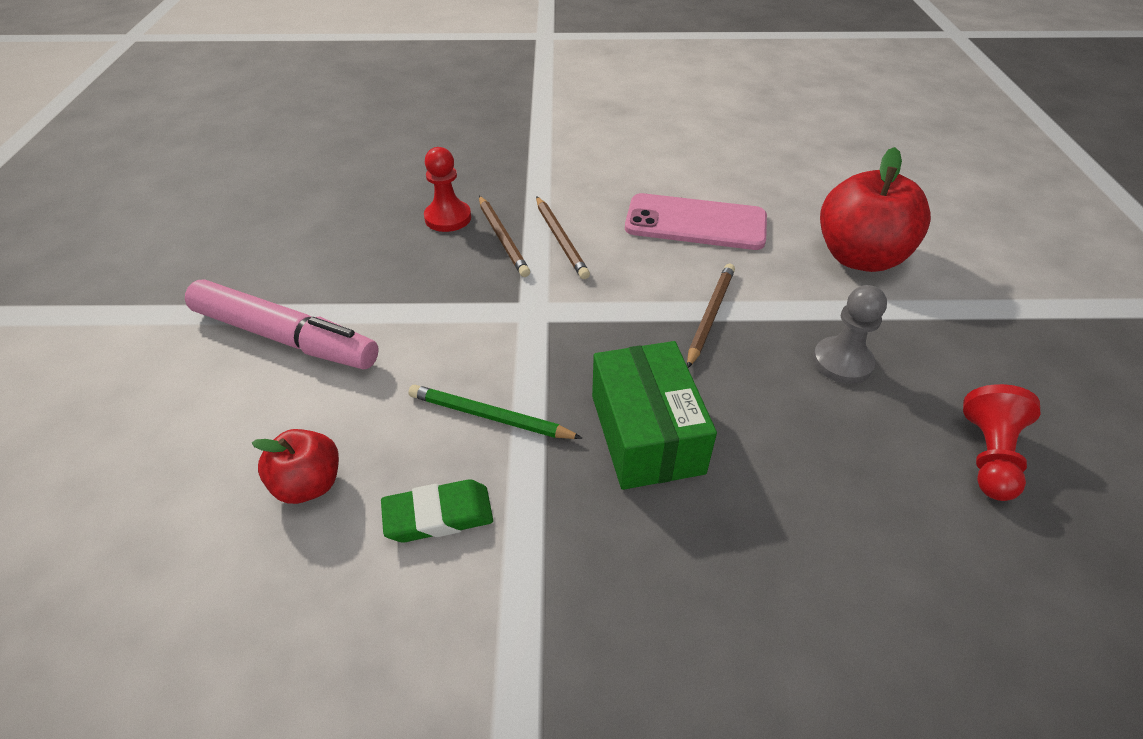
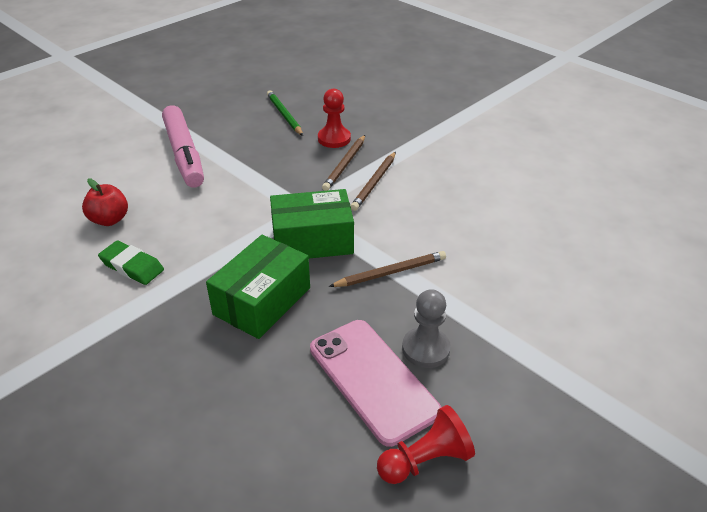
camera: 45 degrees right, 5 degrees down
(490, 416) = (210, 243): green pencil -> green pencil (284, 115)
(594, 335) = (312, 240): none -> green box
(695, 223) = (470, 220): pink phone -> pink phone (372, 380)
(859, 257) = (550, 306): red apple -> none

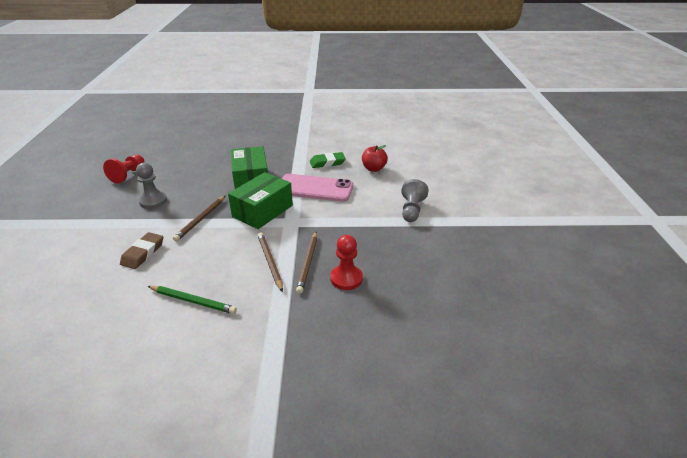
camera: 135 degrees right, 5 degrees down
(184, 154) = (412, 210): pink marker -> grey pawn
(284, 115) = (415, 275): green pencil -> green pencil (193, 301)
(345, 164) = (308, 263): brown pencil -> brown pencil turned 150 degrees counterclockwise
(372, 380) = (170, 182): pink phone -> pink phone (315, 188)
(489, 263) = (143, 253): none -> brown eraser

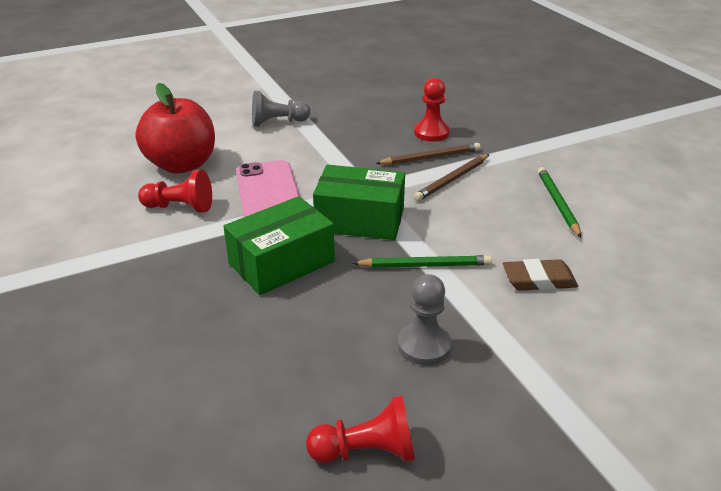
camera: 115 degrees left, 0 degrees up
(201, 219) = (424, 265): brown pencil -> green pencil
(327, 163) = (180, 207): green eraser -> red pawn
(374, 169) = (182, 165): red apple -> red apple, size x1.82

